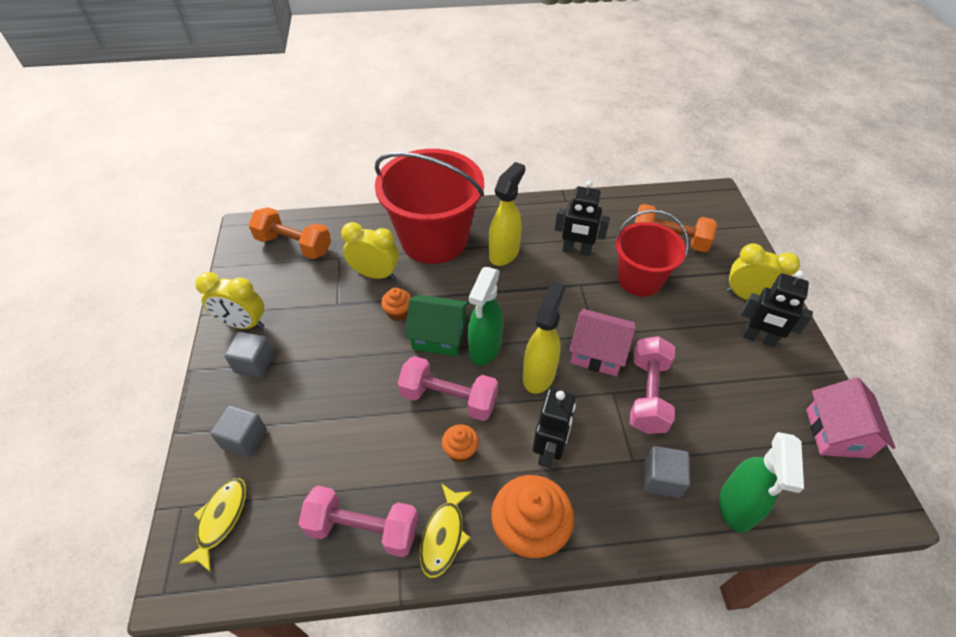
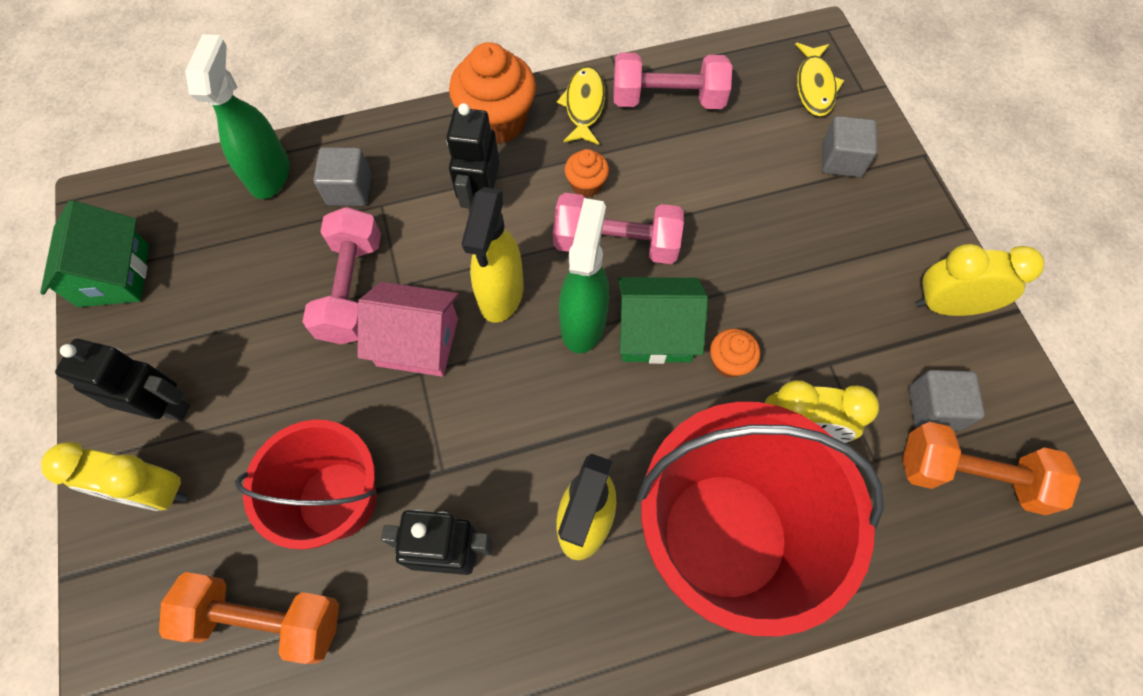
camera: 170 degrees right, 15 degrees up
(254, 363) = (891, 250): grey cube -> grey cube (933, 408)
(836, 433) = (114, 275): pink house -> green house

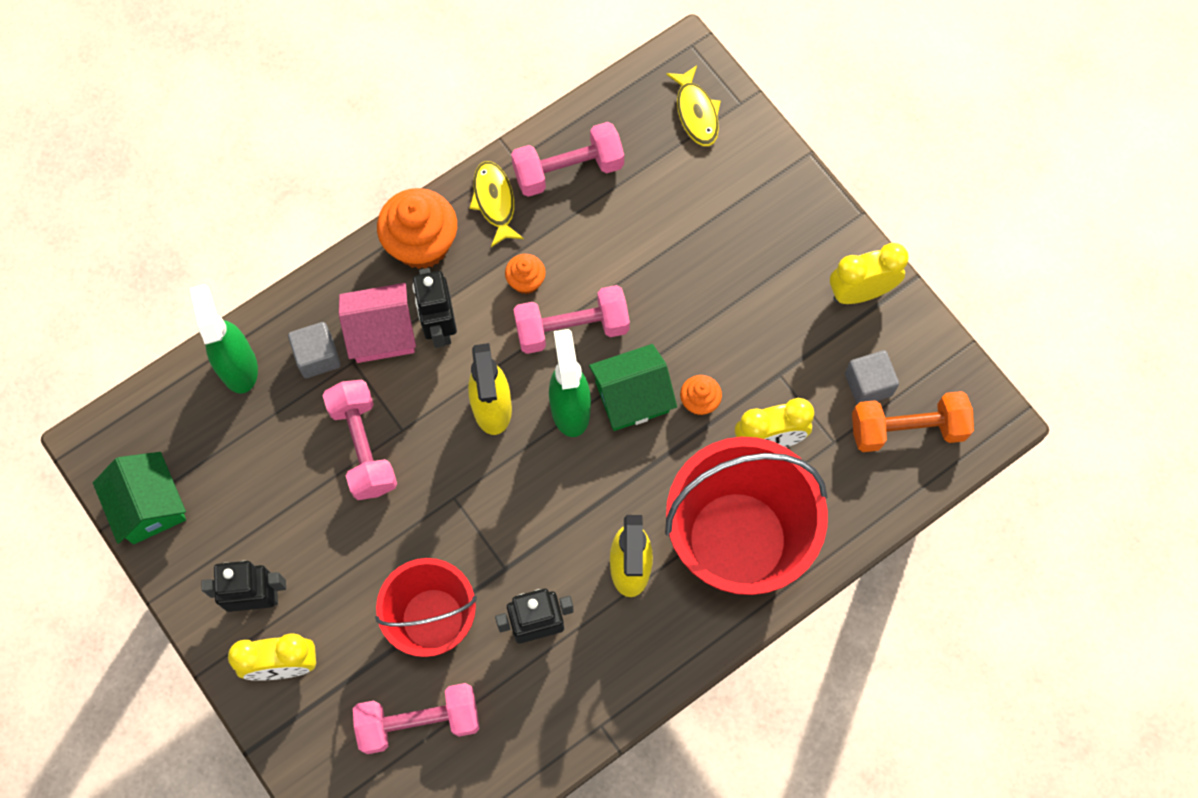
camera: 20 degrees left, 5 degrees up
(265, 618) = (419, 721): orange dumbbell -> pink dumbbell
(417, 342) = (440, 473): pink house -> pink house (382, 333)
(841, 160) = (739, 182): grey cube -> none

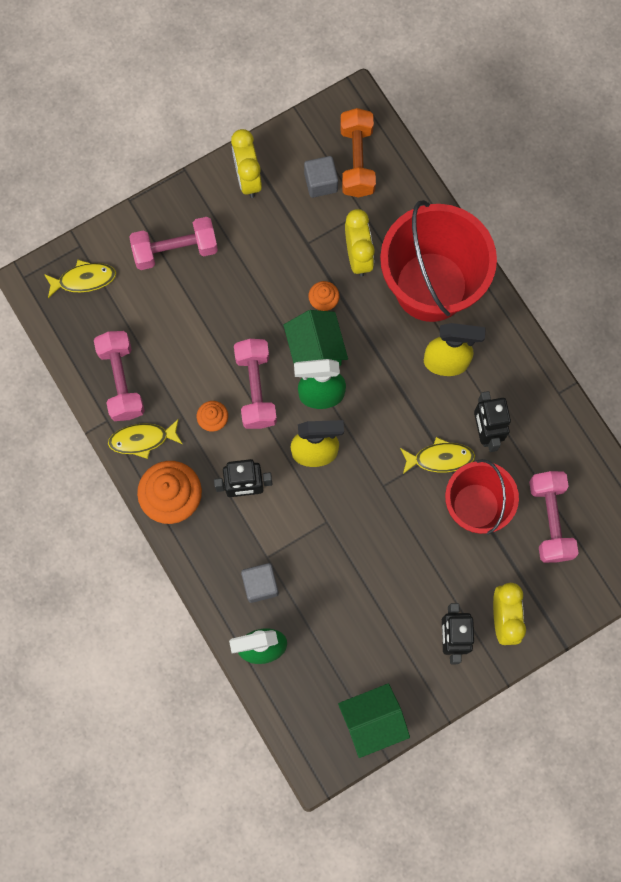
camera: 85 degrees left, 5 degrees up
(363, 446) = (337, 552): pink dumbbell -> pink dumbbell (175, 250)
(382, 333) = (245, 533): pink house -> none
(496, 568) = (440, 458): none -> yellow fish

